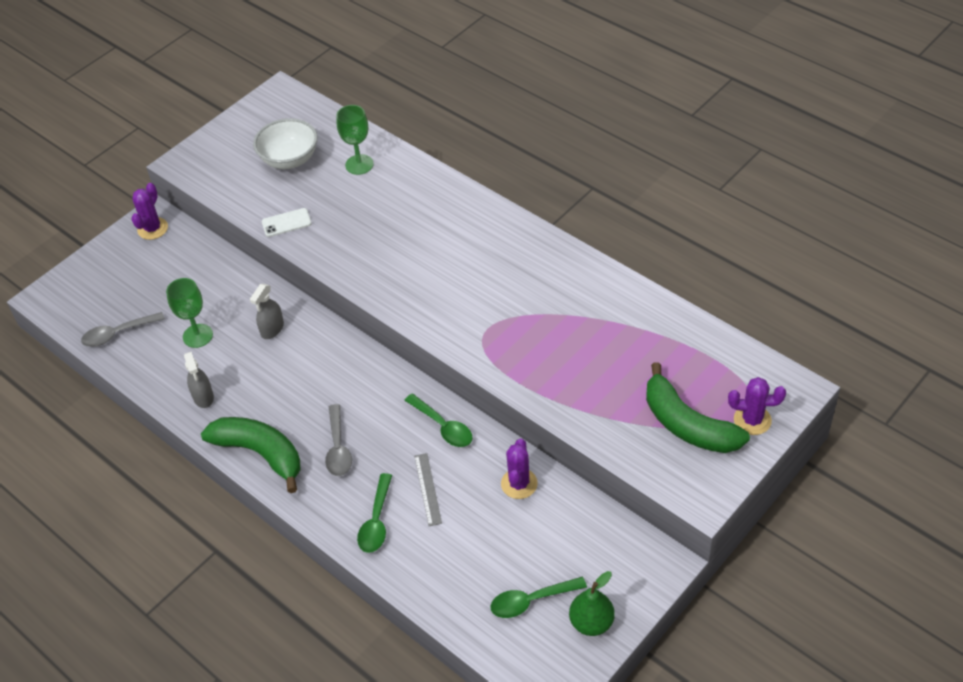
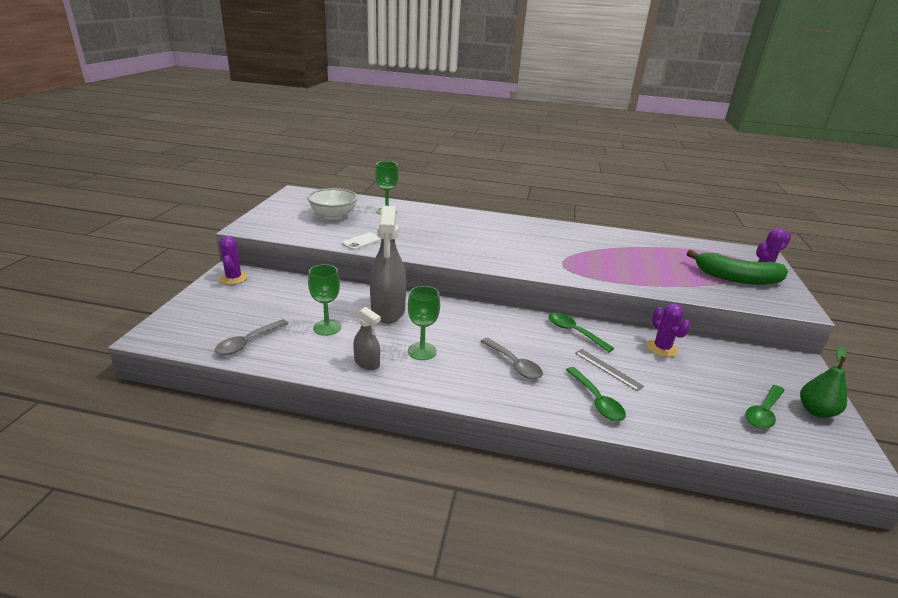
camera: 35 degrees left, 20 degrees down
(260, 453) = (454, 385): green banana -> none
(263, 399) = (422, 351): none -> green goblet
(272, 329) = (388, 311): grey spray bottle -> grey spray bottle, size x2.00
(443, 427) = (574, 332): green spoon -> green spoon turned 150 degrees counterclockwise

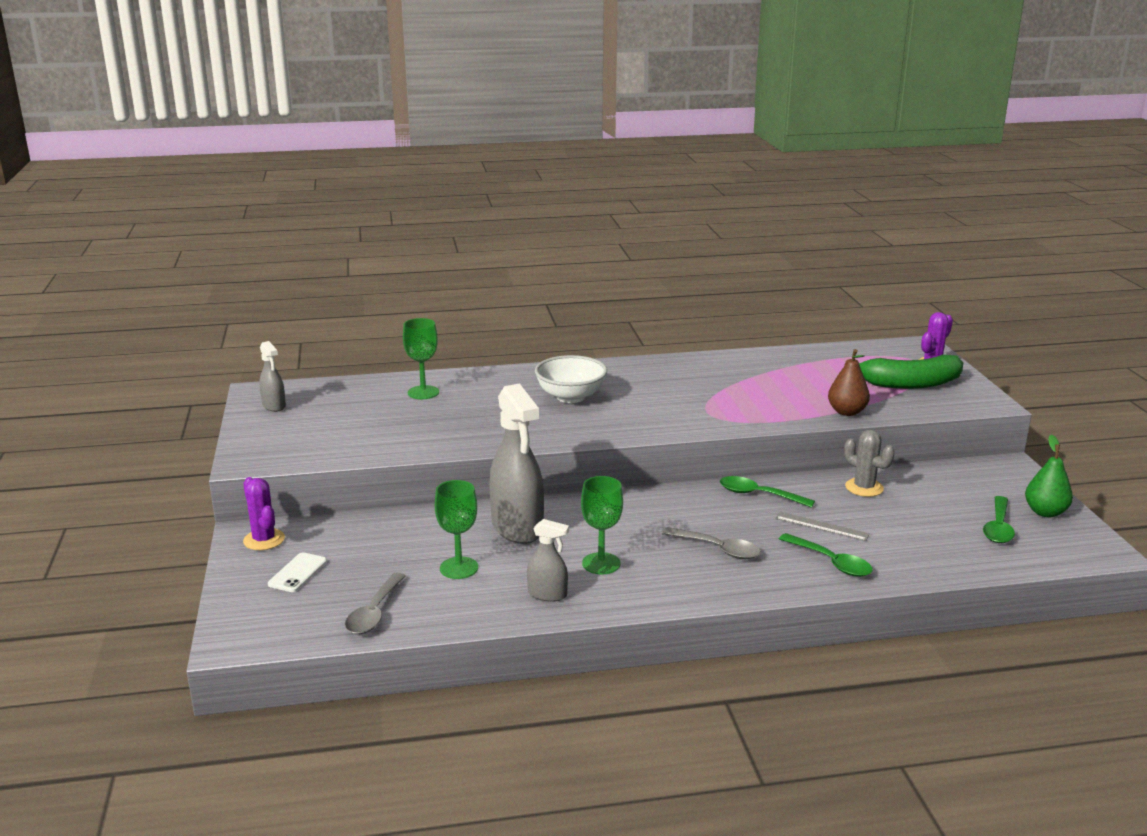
camera: 20 degrees left, 5 degrees down
(295, 201) = (274, 406): none -> grey spray bottle
(333, 216) = (354, 415): white bowl -> white bowl (571, 397)
(362, 241) = (431, 443): white phone -> white phone (298, 573)
(662, 348) = (864, 488): purple cactus -> grey cactus
(670, 287) = (847, 412): none -> brown pear

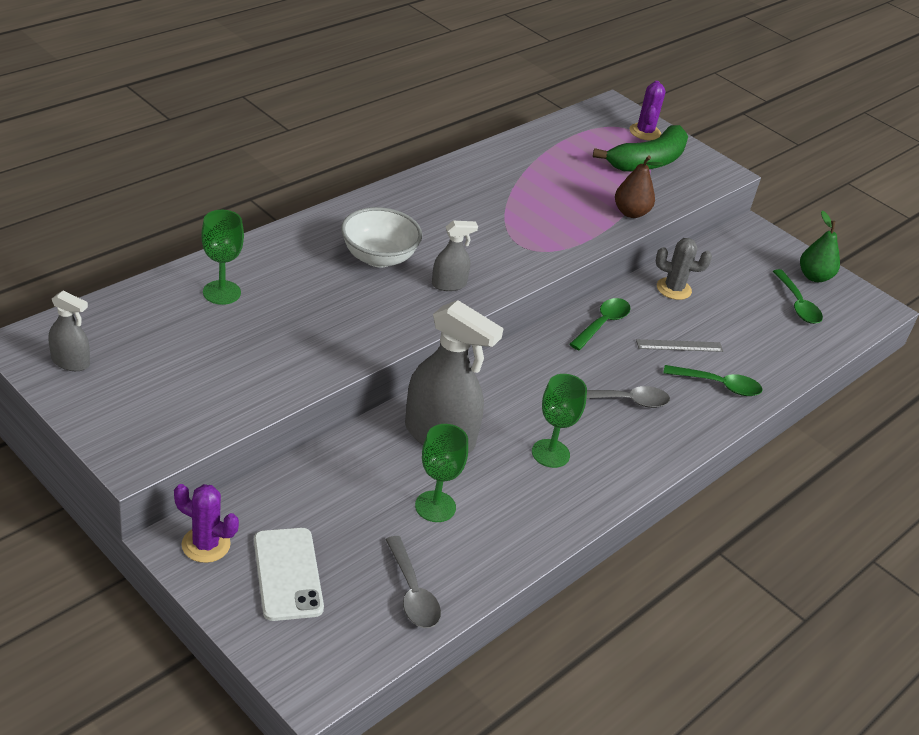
camera: 40 degrees left, 15 degrees up
(298, 573) = (288, 574): white phone -> white phone, size x1.56
(547, 594) = (540, 507): grey spray bottle -> grey spray bottle (449, 284)
(758, 495) = (602, 324): green spoon -> green spoon turned 135 degrees clockwise

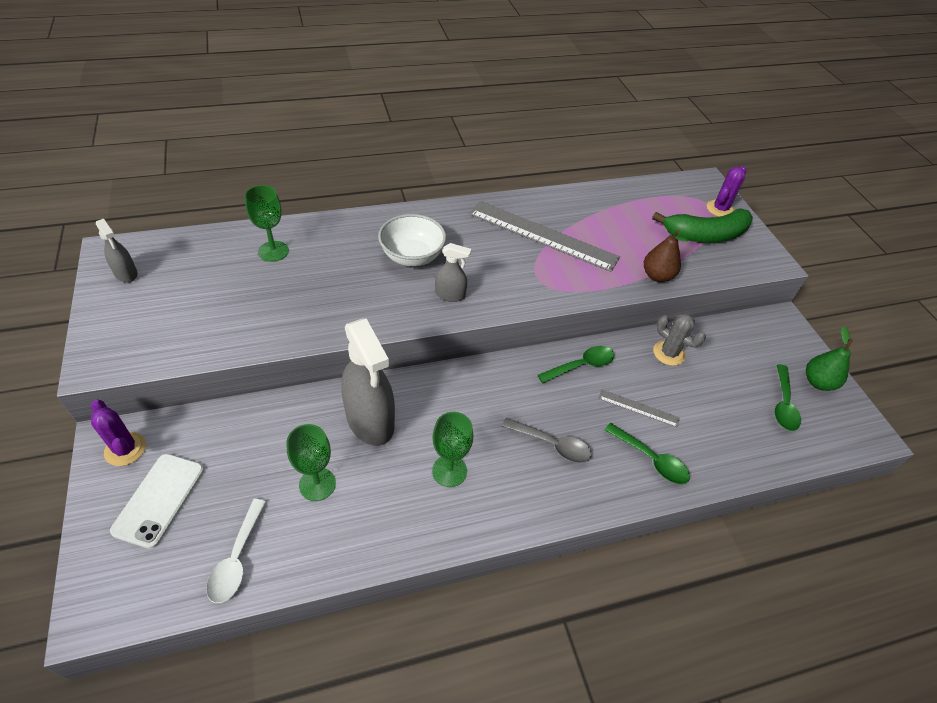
camera: 30 degrees right, 10 degrees up
(412, 592) = (237, 559): grey spoon -> white spoon
(494, 202) = (542, 235): none -> grey ruler

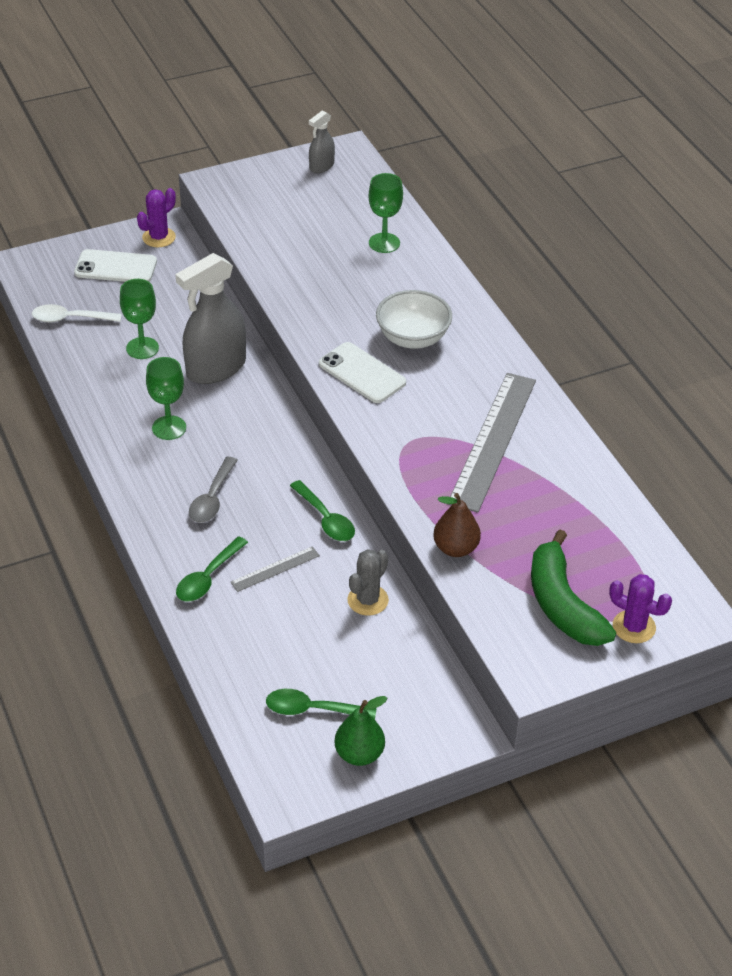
camera: 85 degrees right, 5 degrees down
(450, 295) = (362, 373): grey spray bottle -> white phone
(638, 408) = (275, 569): grey ruler -> grey ruler turned 45 degrees clockwise

